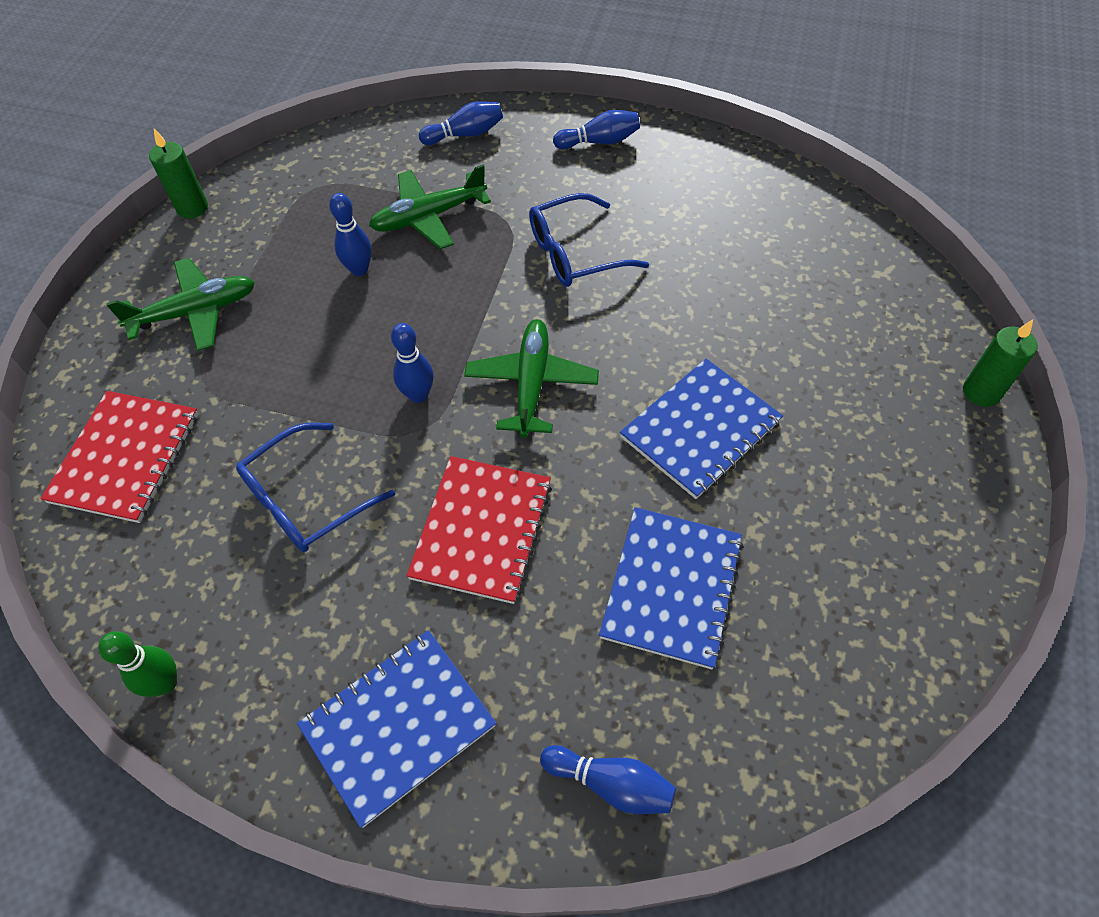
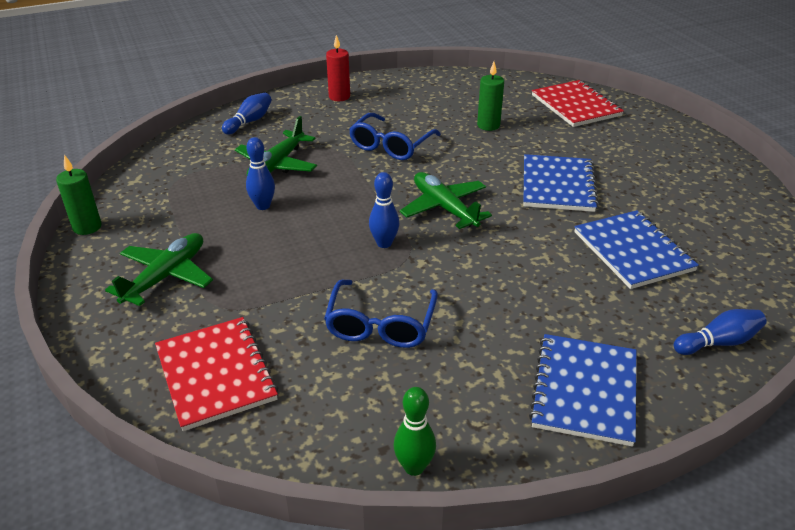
camera: 40 degrees left, 20 degrees down
(481, 530) = (506, 281): red notebook -> red notebook (575, 106)
(599, 142) = (339, 97): blue bowling pin -> red candle
(981, 392) = (656, 117): green candle -> green candle (488, 125)

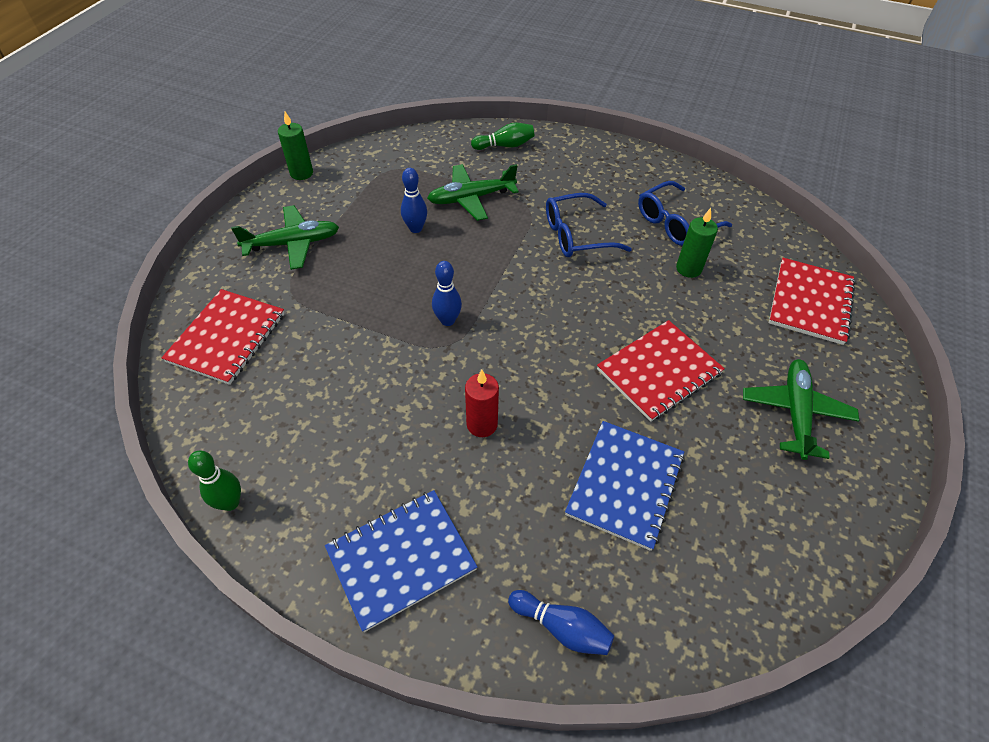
camera: 45 degrees right, 15 degrees up
(249, 122) = (505, 146): blue bowling pin -> green bowling pin
(339, 97) = (603, 161): red candle -> red candle (482, 424)
(380, 324) = (354, 384): blue glasses -> blue glasses (675, 223)
(444, 208) = (533, 322): green plane -> green plane (795, 412)
(557, 185) = (659, 371): blue notebook -> red notebook

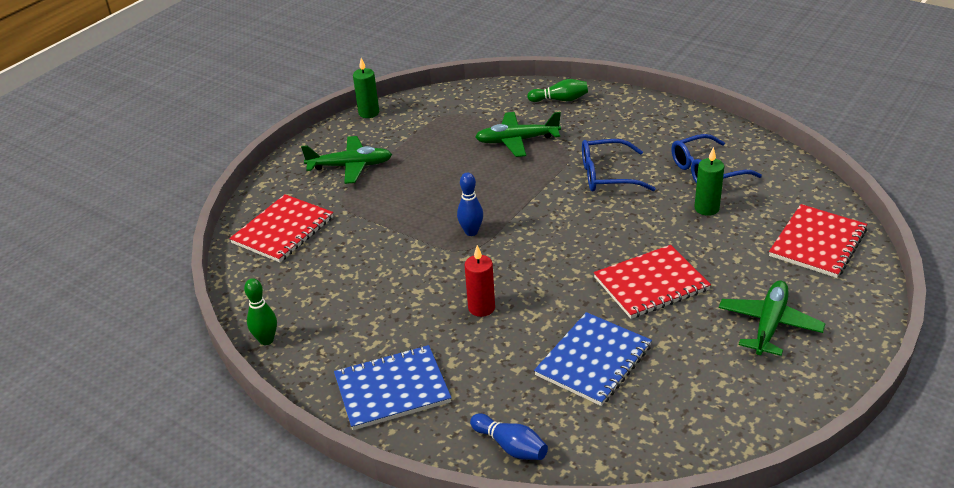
camera: 15 degrees right, 15 degrees down
(415, 228) = (460, 161): blue bowling pin -> none

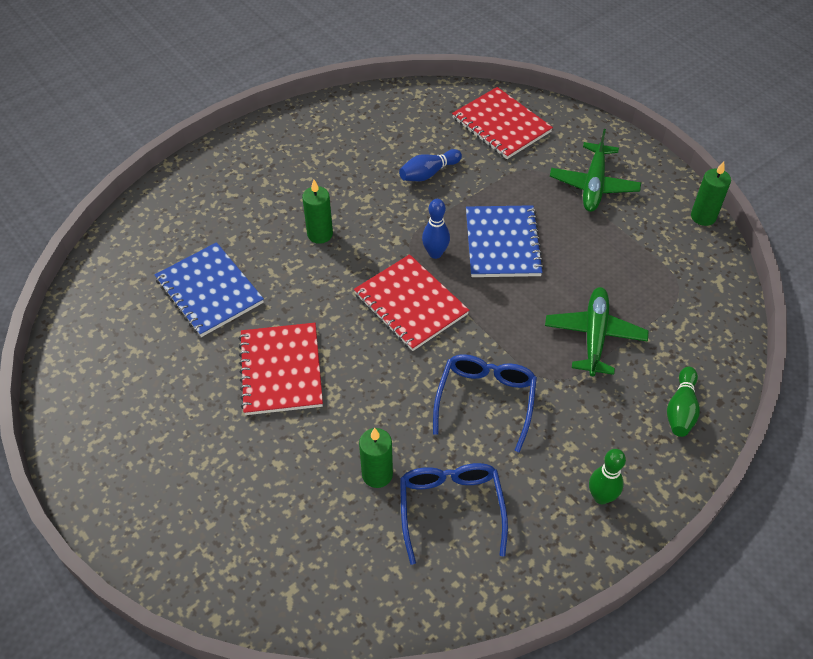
camera: 105 degrees right, 15 degrees up
(266, 340) = (356, 101): green bowling pin -> green bowling pin (601, 497)
(392, 389) = (257, 161): blue notebook -> blue notebook (502, 243)
(481, 308) = (320, 234): red candle -> green candle
(510, 446) = (156, 214): blue bowling pin -> blue bowling pin (428, 173)
(769, 324) = (169, 445): green plane -> none
(817, 243) = (260, 560): red notebook -> red notebook (411, 304)

